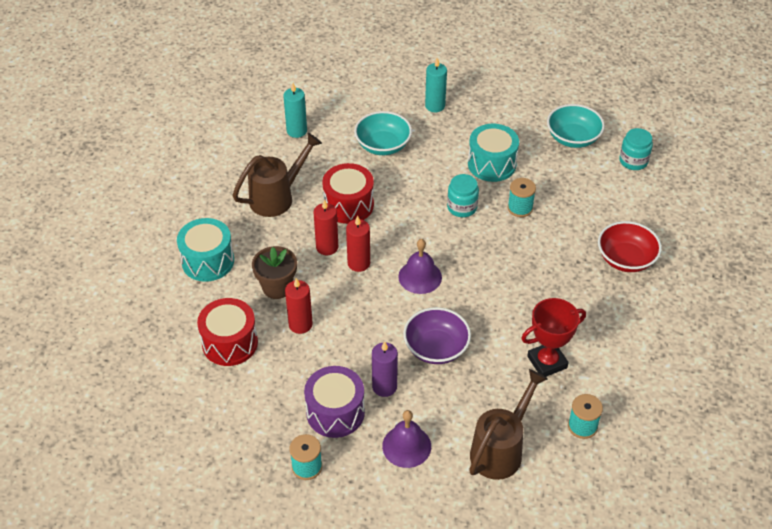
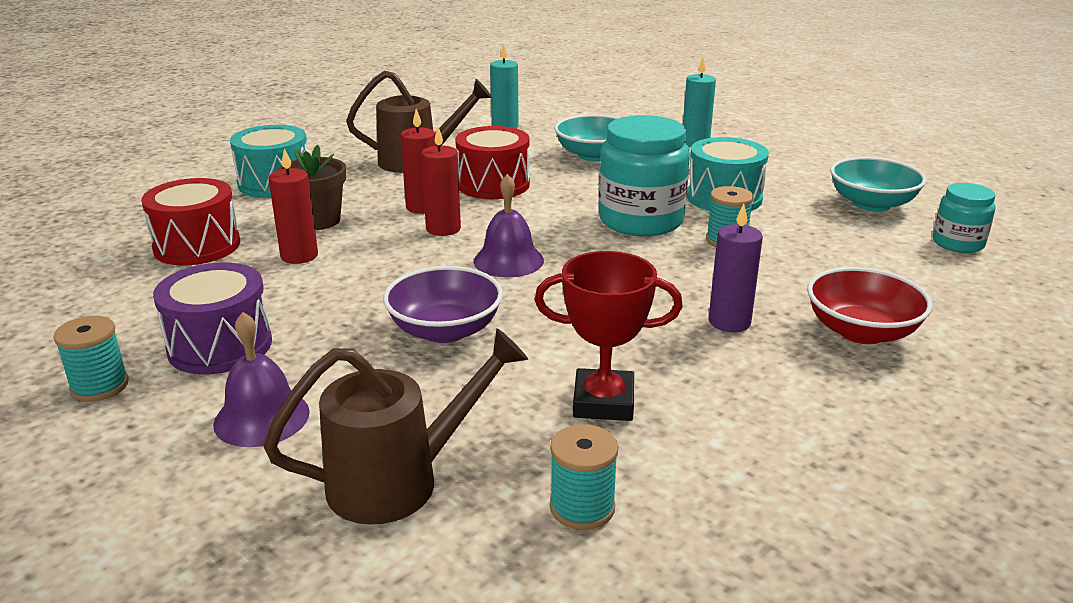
camera: 30 degrees right, 20 degrees down
(384, 387) = (320, 344): purple candle -> purple candle (729, 322)
(462, 207) = (640, 220): turquoise jar -> turquoise jar, size x1.80

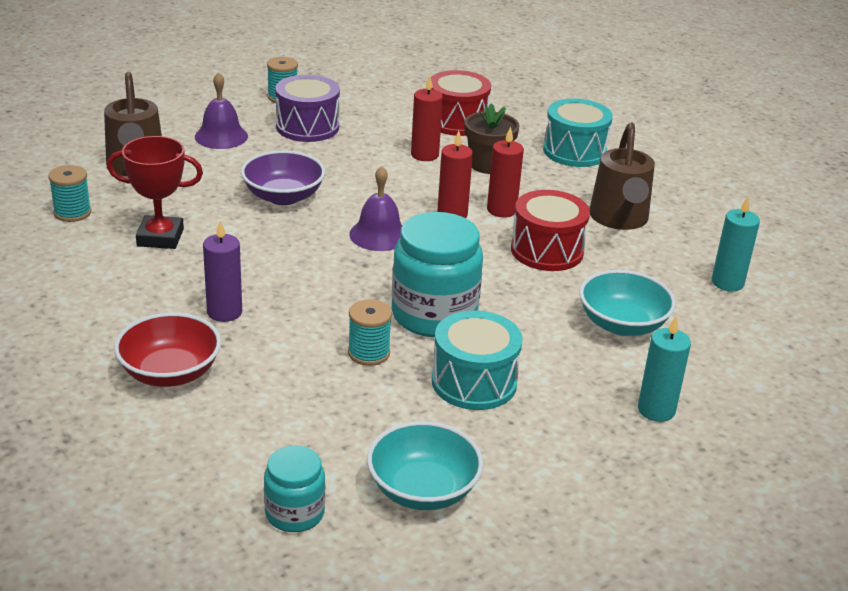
camera: 100 degrees right, 5 degrees up
(603, 402) = (160, 237): red trophy -> red trophy turned 75 degrees clockwise

